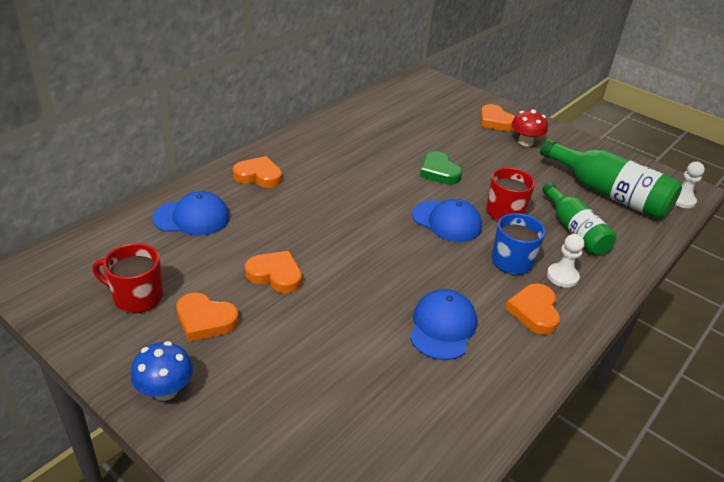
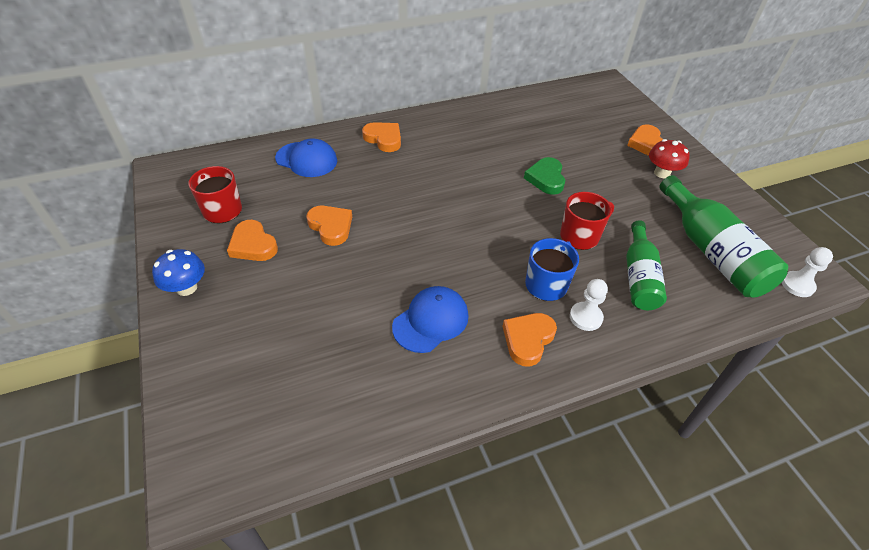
camera: 30 degrees right, 10 degrees up
(447, 221) = (514, 227): blue cap -> none

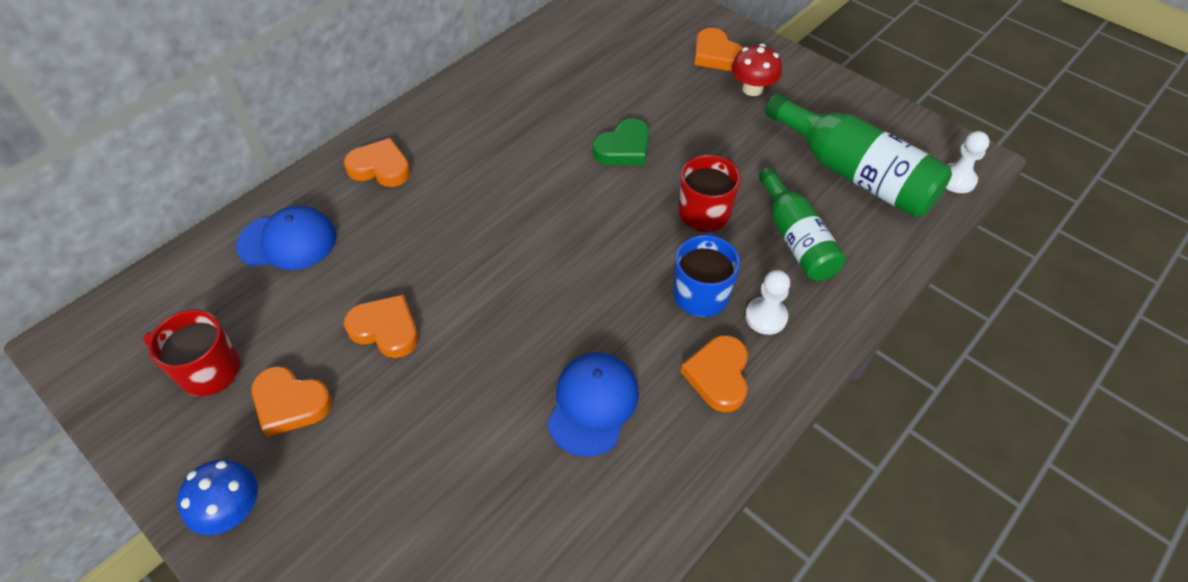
camera: 25 degrees left, 5 degrees up
(546, 178) = (624, 148): green heart -> green heart turned 105 degrees counterclockwise

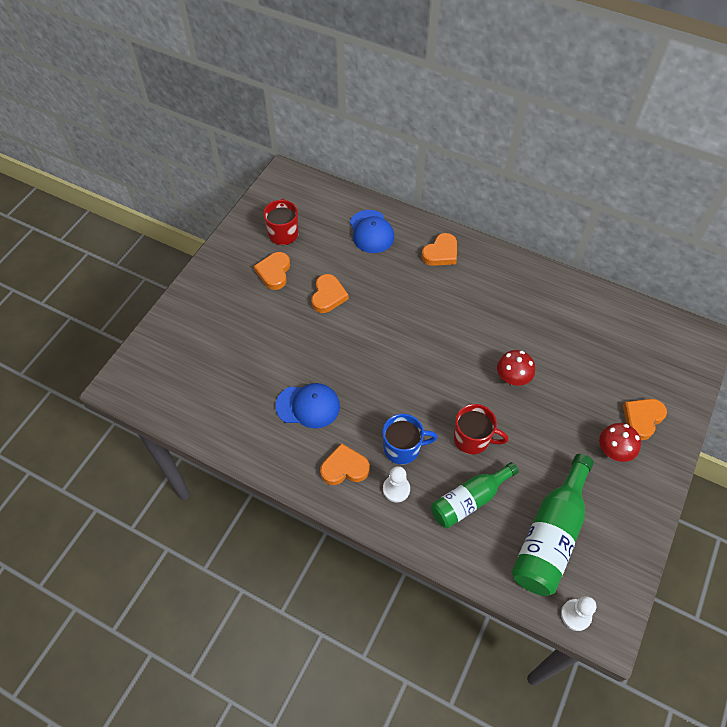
camera: 75 degrees right, 5 degrees up
(232, 510) = (215, 273): blue mushroom -> none
(380, 167) = (441, 253): orange heart -> orange heart turned 45 degrees clockwise
(624, 148) = (512, 378): green heart -> red mushroom

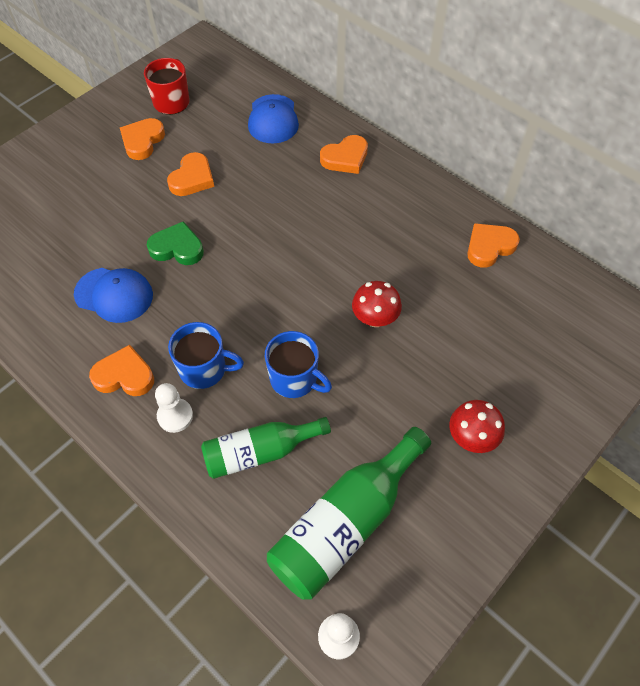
camera: 15 degrees right, 0 degrees up
(341, 356) = (177, 248): none -> green heart
(472, 439) = (295, 379): red mug -> blue mug
(642, 419) = (525, 407): orange heart -> orange heart (489, 247)

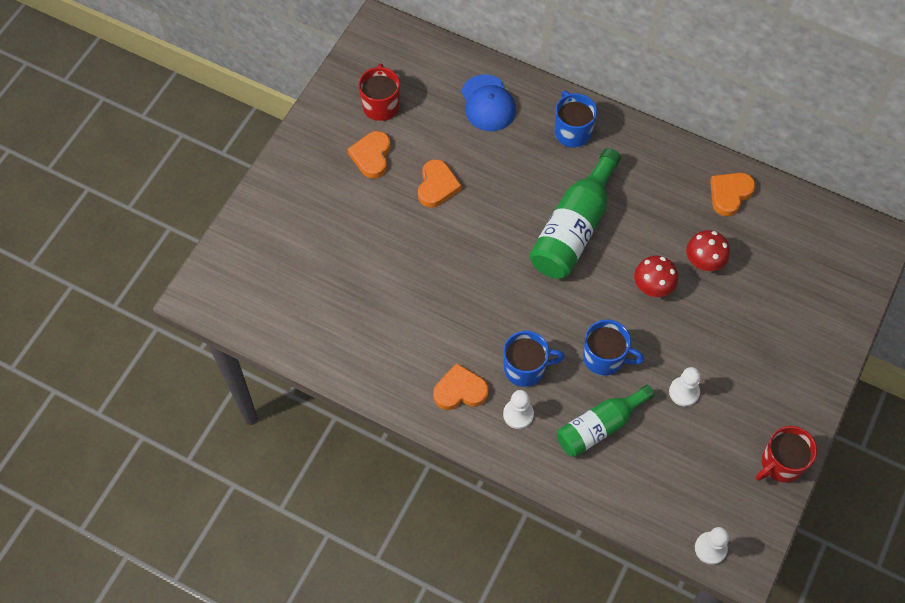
camera: 15 degrees left, 5 degrees up
(114, 295) = (417, 320): blue cap -> none
(177, 248) = (454, 261): green heart -> none
(345, 158) = (572, 131): orange heart -> blue mug
(346, 523) = (687, 465): green bottle -> green bottle (574, 228)
(370, 438) = (684, 392): none -> white pawn
(460, 552) = (780, 464): none -> red mug
(472, 437) = (764, 371): red mushroom -> red mushroom (704, 261)

